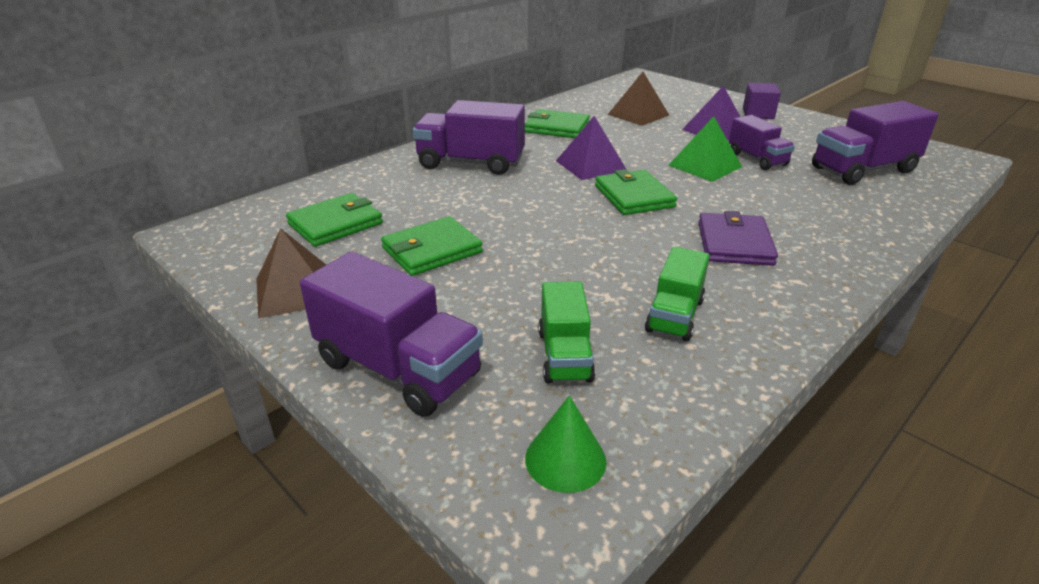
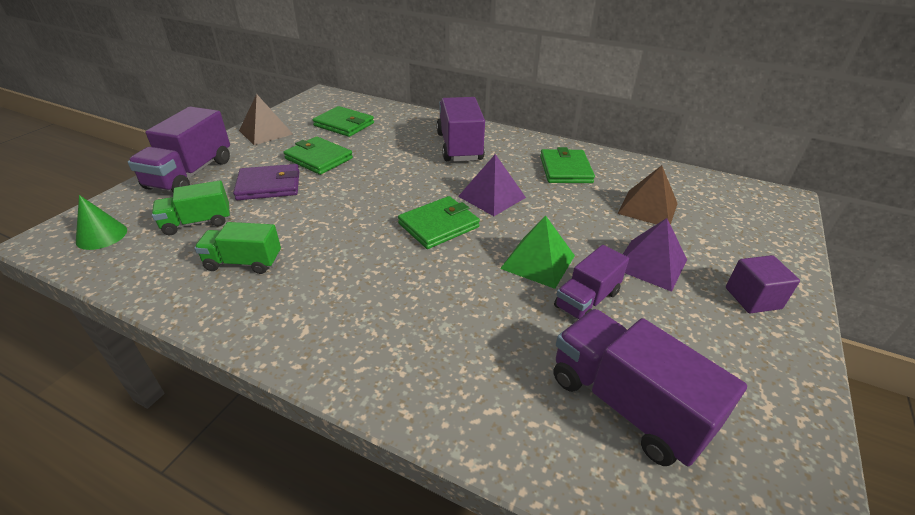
camera: 70 degrees right, 5 degrees up
(734, 243) = (367, 288): purple wallet -> purple wallet (269, 185)

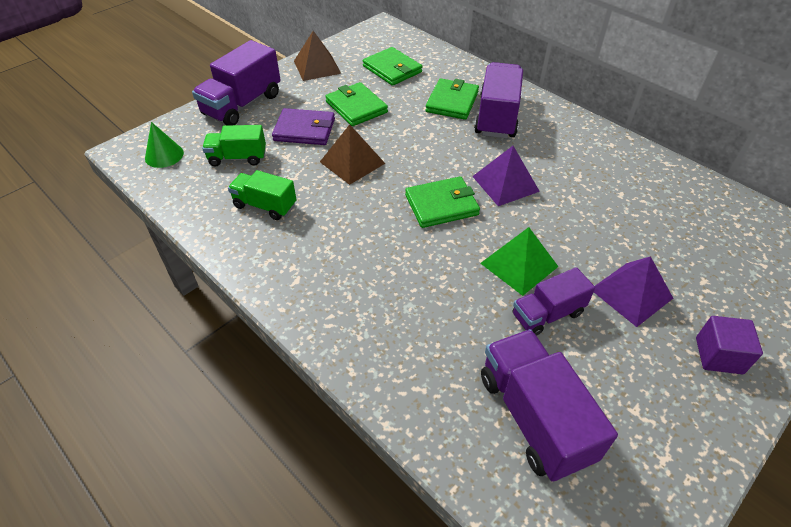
camera: 20 degrees right, 10 degrees up
(565, 169) = (597, 166): green wallet -> green wallet (452, 102)
(648, 208) = (664, 231): brown pyramid -> brown pyramid (352, 162)

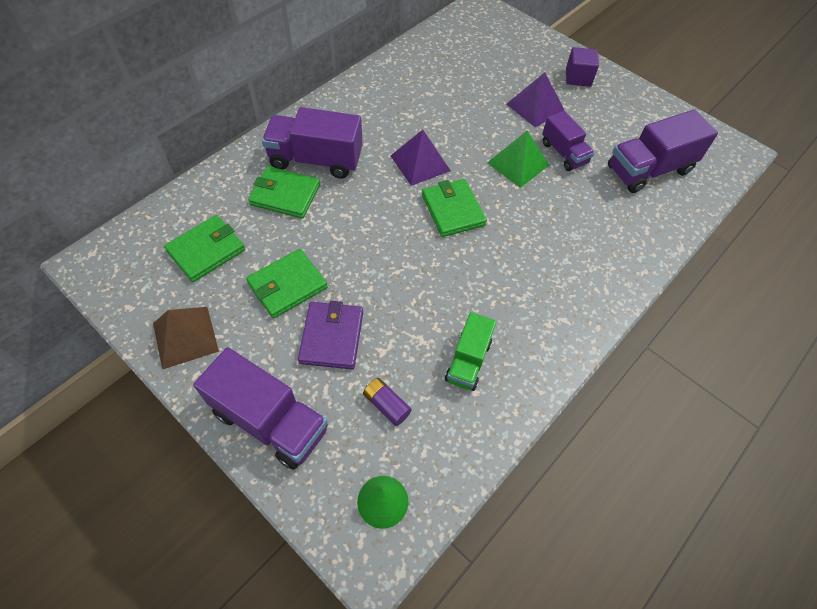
camera: 95 degrees left, 10 degrees up
(238, 158) = (386, 405): green truck -> purple battery
(352, 162) = (392, 284): brown pyramid -> none

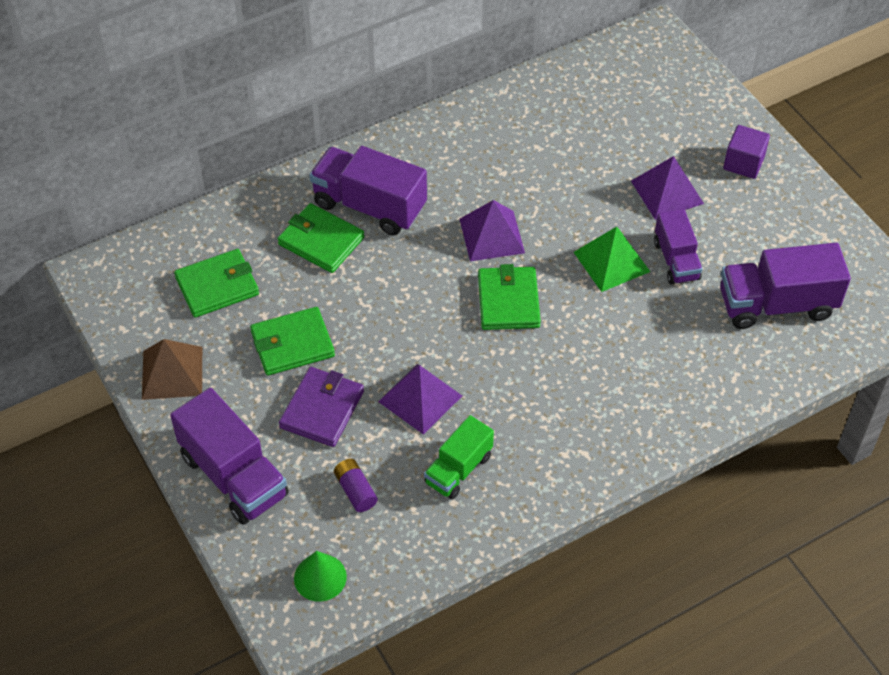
camera: 20 degrees right, 5 degrees down
(412, 306) = (420, 398): none -> purple pyramid

